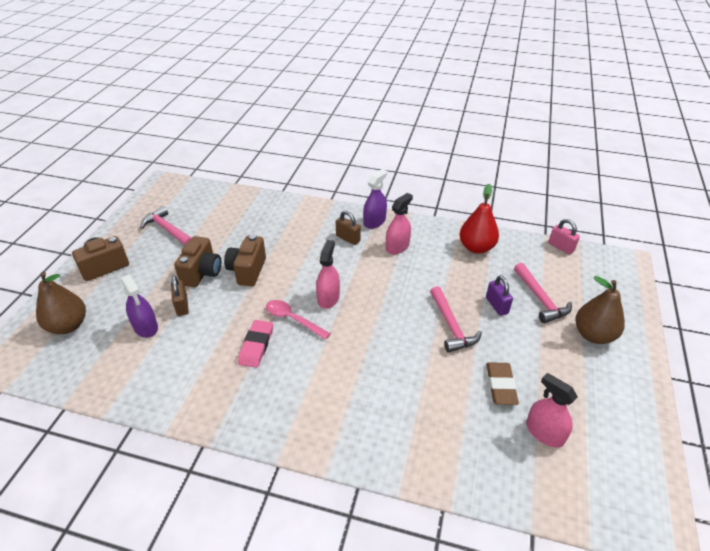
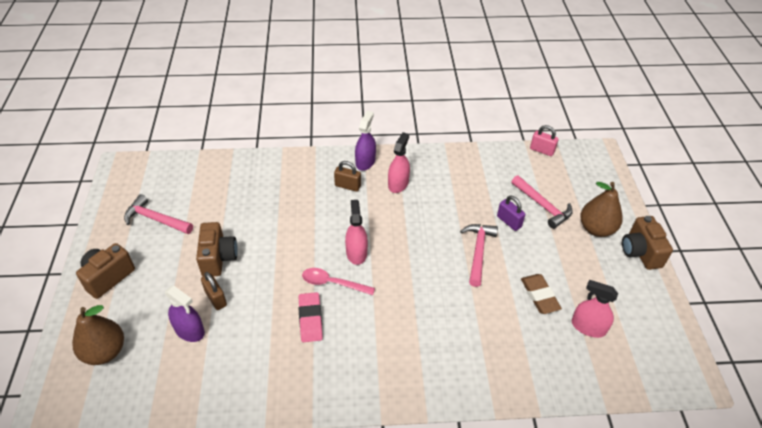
camera: 20 degrees left, 5 degrees up
(247, 271) = (264, 244): brown camera -> brown camera (640, 252)
(451, 326) = (478, 251): pink hammer -> pink hammer turned 135 degrees counterclockwise
(476, 247) = (470, 168): red pear -> none

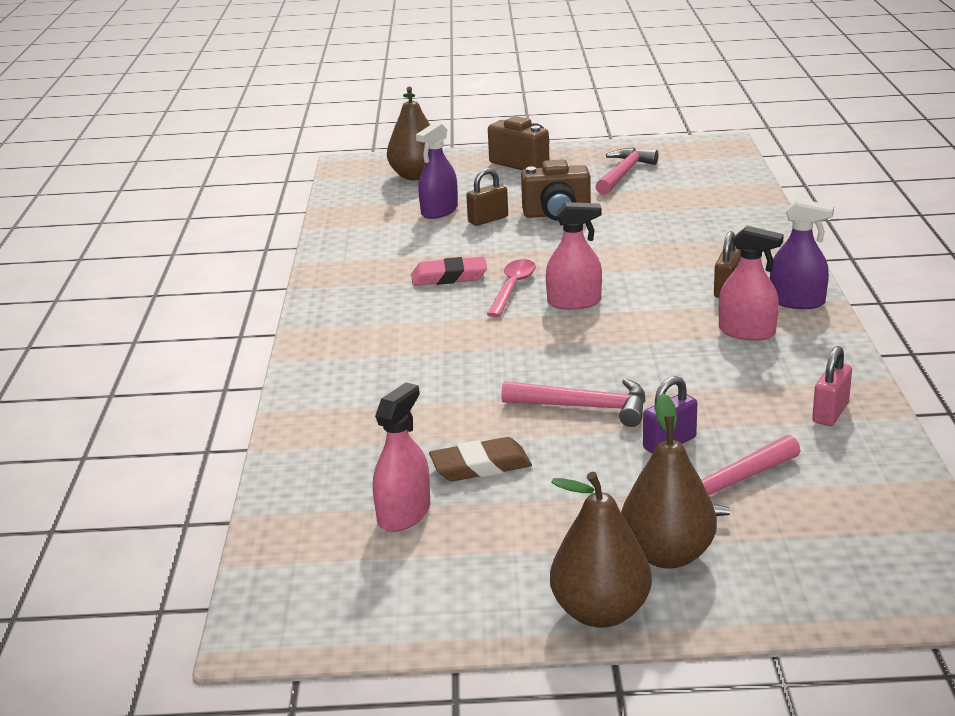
camera: 95 degrees right, 20 degrees down
(542, 150) = (923, 501): pink padlock -> pink padlock (830, 413)
(640, 252) = (600, 612): brown camera -> brown pear

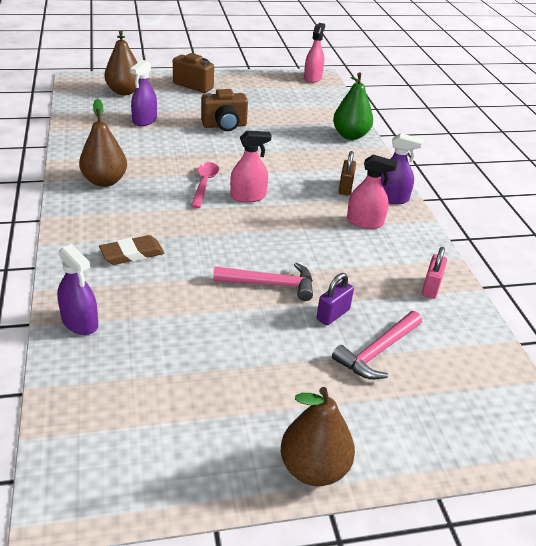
camera: 15 degrees left, 10 degrees up
(313, 447) = (80, 322): none -> purple spray bottle
(404, 514) = (156, 383): pink spray bottle -> pink spray bottle (312, 78)
(449, 277) = (159, 174): pink eraser -> none
(480, 466) = (206, 337): brown eraser -> brown eraser (132, 254)
(488, 219) = (179, 128): brown padlock -> none
(624, 174) = (262, 96): pink hammer -> none
(667, 555) = (350, 413): brown pear -> brown pear (105, 181)
(752, 221) = (350, 135): none -> green pear

